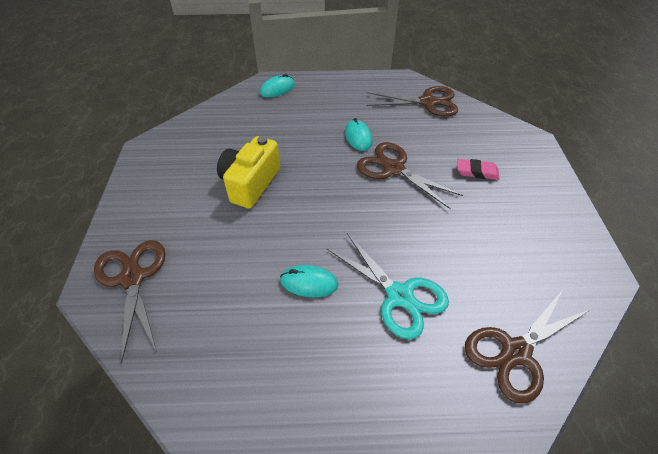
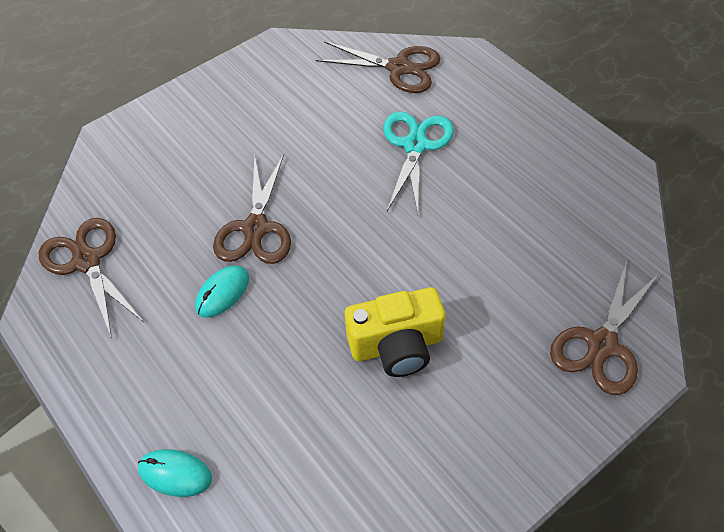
camera: 125 degrees left, 5 degrees up
(309, 283) = (463, 208): turquoise mouse -> none
(477, 172) = (204, 160): pink eraser -> none

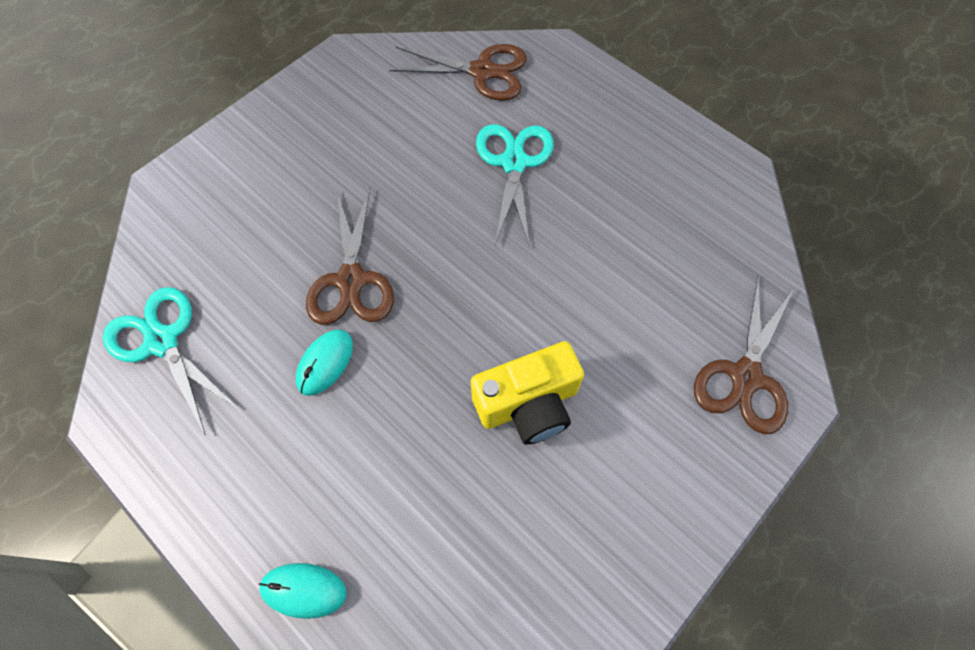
camera: 10 degrees left, 10 degrees up
(87, 261) = (162, 341): brown scissors -> turquoise scissors

